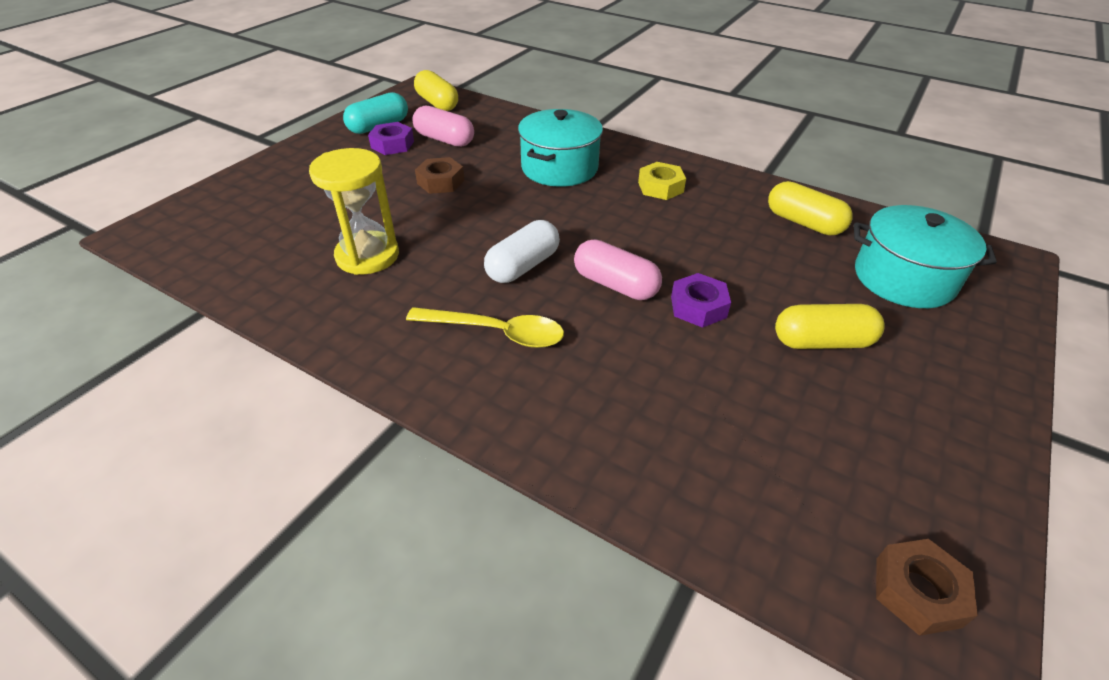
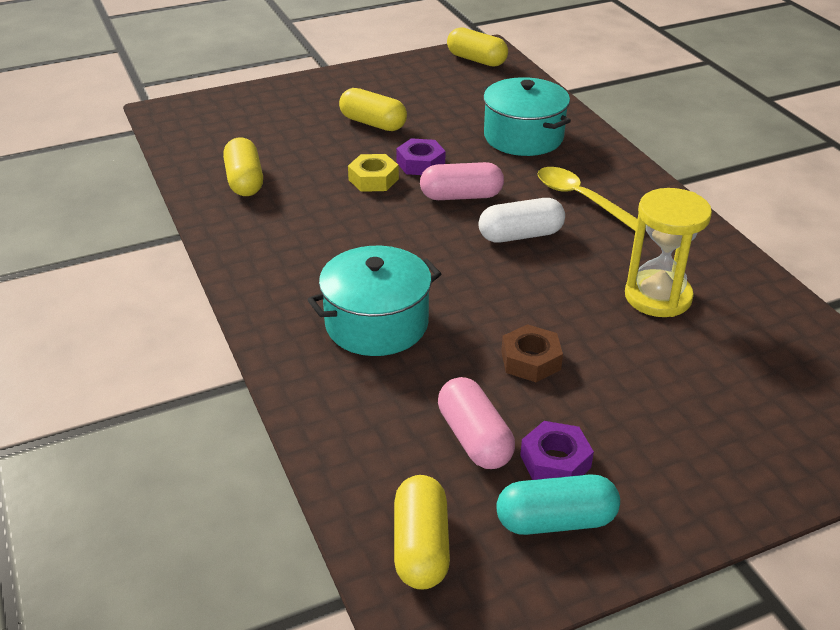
camera: 145 degrees left, 5 degrees down
(615, 285) = (461, 196): pink capsule -> pink capsule turned 75 degrees counterclockwise
(660, 187) = (306, 257): yellow nut -> yellow nut (373, 179)
(903, 278) = (255, 128): turquoise pot -> turquoise pot (523, 137)
(917, 592) = (476, 60): brown nut -> yellow capsule

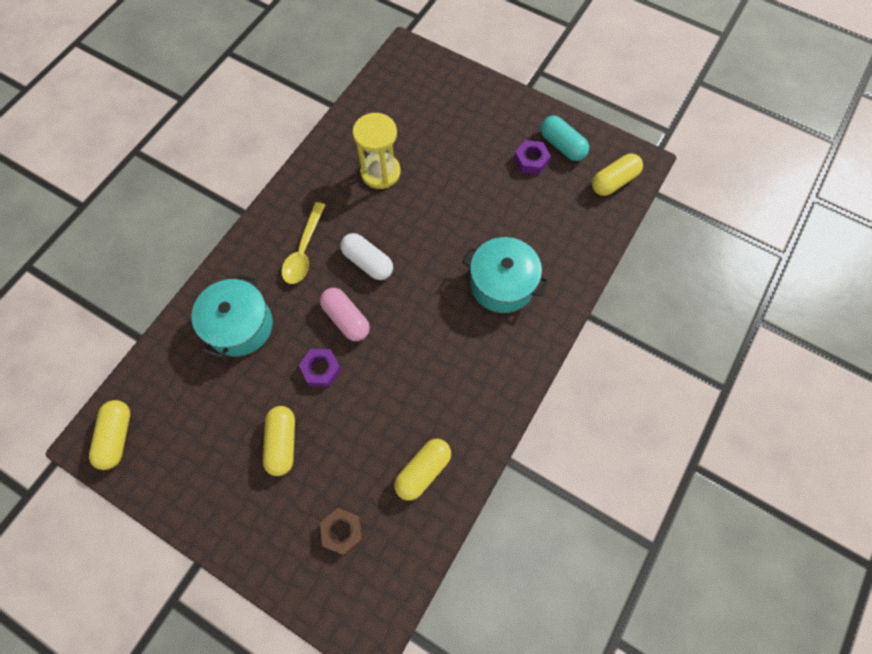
camera: 125 degrees left, 30 degrees up
(373, 179) = (362, 386): yellow nut -> none
(474, 438) = (543, 196): pink capsule -> none
(530, 360) = (474, 201): brown nut -> brown nut (342, 531)

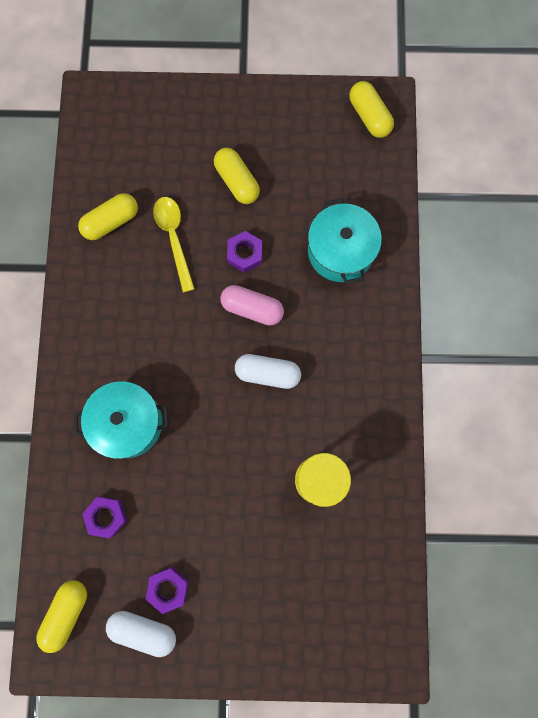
camera: 150 degrees right, 10 degrees up
(304, 250) = (335, 351): yellow spoon -> yellow spoon (174, 238)
(342, 531) = (149, 148): brown nut -> none
(423, 471) = (111, 222): yellow capsule -> yellow capsule turned 45 degrees clockwise
(553, 227) = (106, 516): none -> purple nut
(562, 145) = (143, 630): turquoise capsule -> white capsule

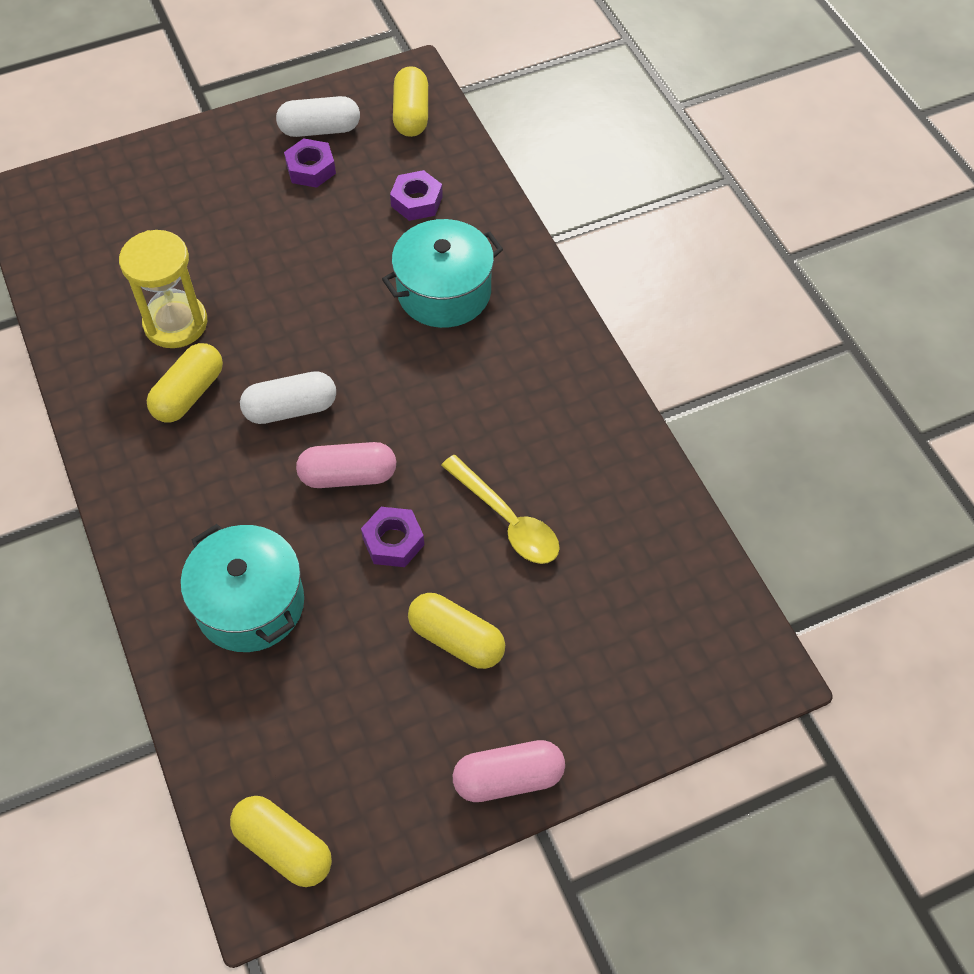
camera: 155 degrees right, 20 degrees down
(111, 222) = (610, 505): yellow capsule -> yellow capsule (189, 394)
(246, 101) = (508, 778): none -> pink capsule

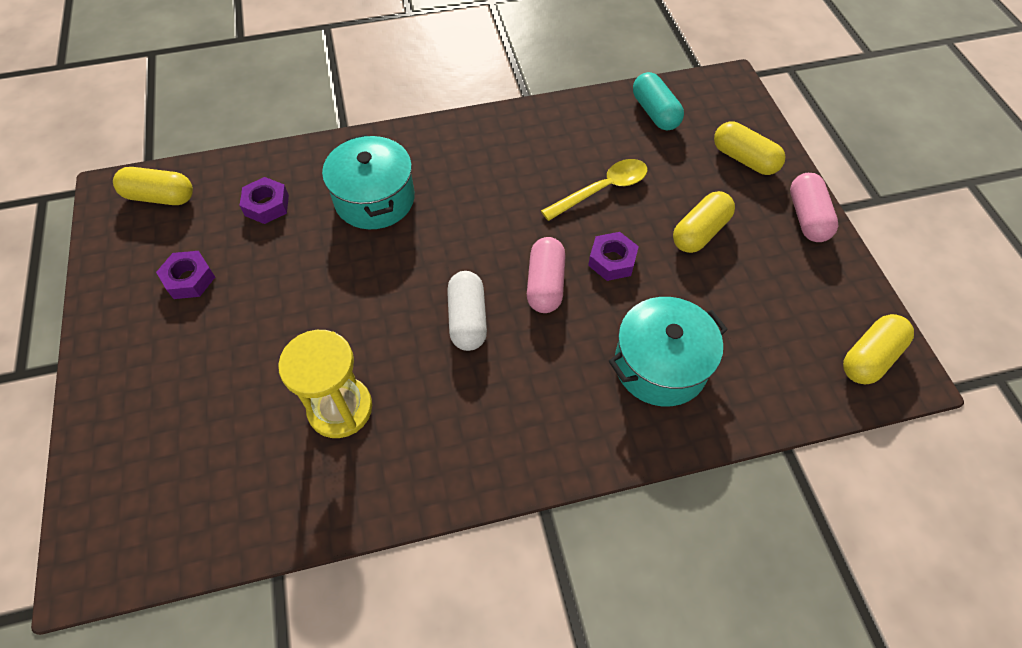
camera: 80 degrees left, 0 degrees up
(189, 394) = (430, 401): yellow capsule -> yellow capsule (744, 159)
(320, 129) = (141, 267): white capsule -> none
(669, 572) = (655, 112): none -> turquoise capsule

